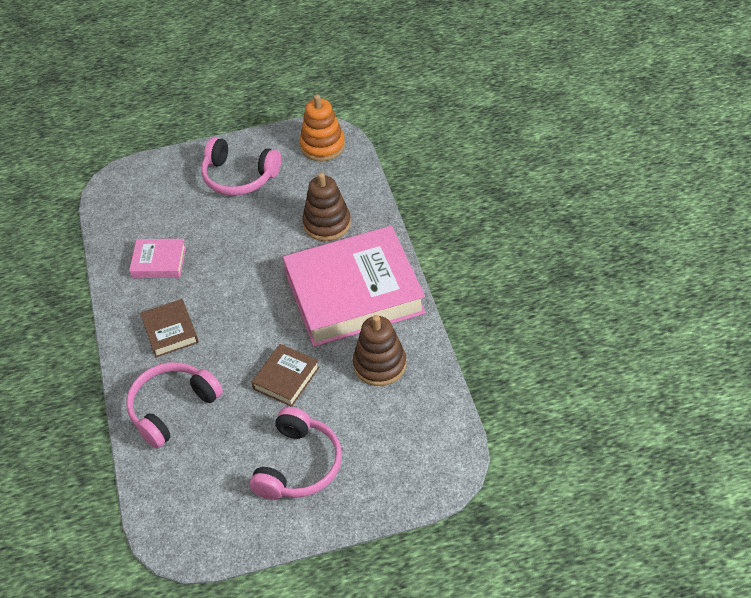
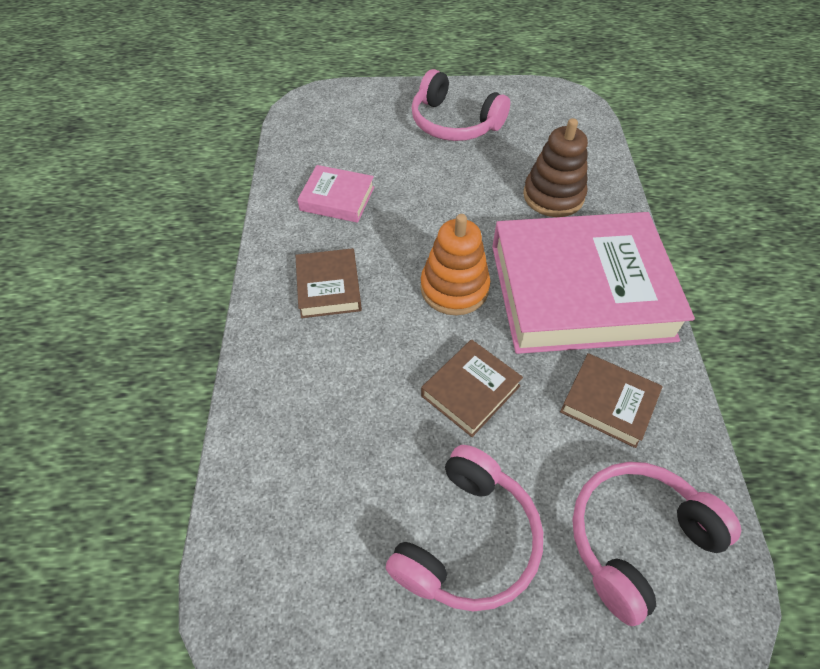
camera: 10 degrees right, 5 degrees up
(172, 408) = (304, 397): pink headphones -> pink headphones (637, 540)
(322, 146) = (558, 109): orange stacking toy -> orange stacking toy (454, 288)
(380, 364) = (608, 403): brown stacking toy -> brown book

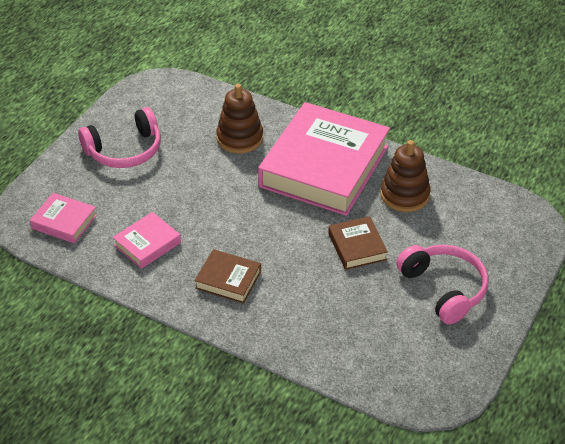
camera: 60 degrees left, 10 degrees down
(325, 129) = (64, 222): none -> pink book
(454, 288) = (278, 220): orange stacking toy -> none
(608, 403) = (404, 195): brown book -> brown stacking toy
(637, 540) = (483, 225): pink headphones -> none

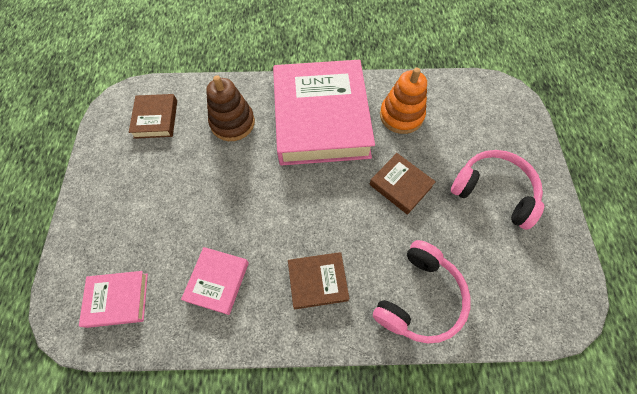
camera: 30 degrees left, 20 degrees up
(125, 150) = (133, 184): pink headphones -> pink headphones (419, 298)
(175, 109) = (156, 119): none -> brown book
(404, 195) = (401, 116): brown stacking toy -> orange stacking toy

